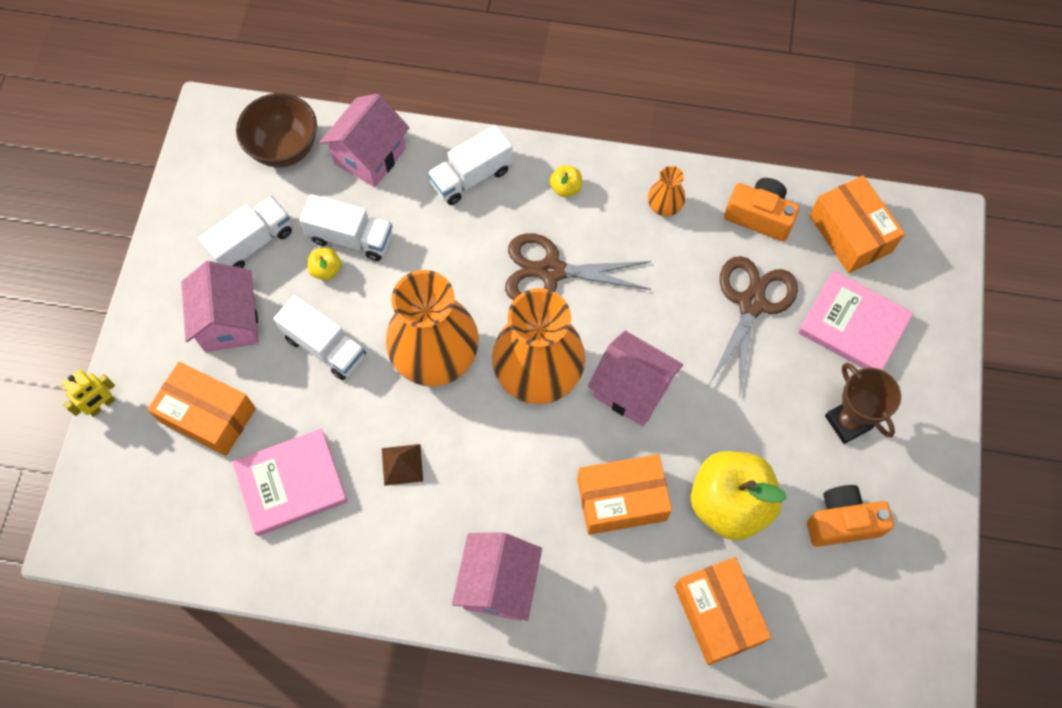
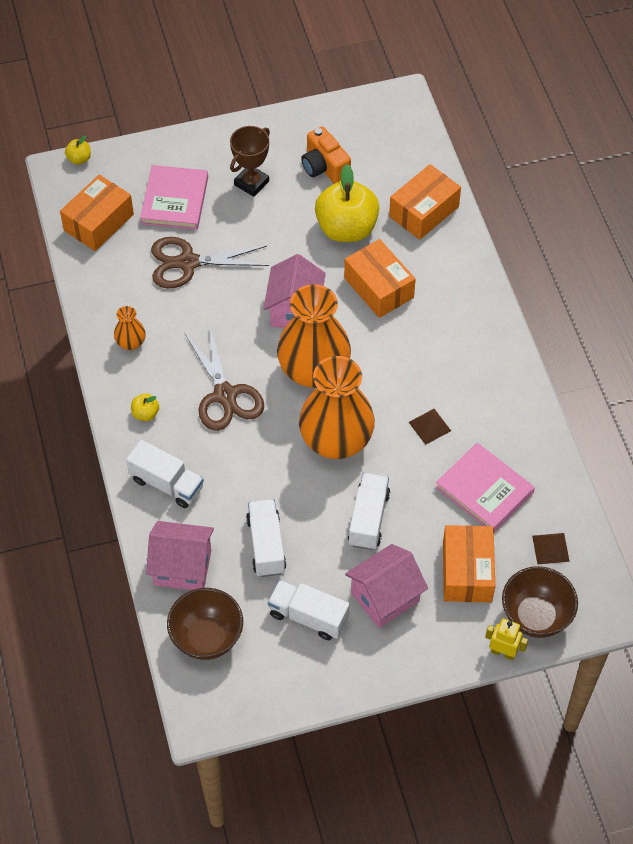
camera: 115 degrees left, 10 degrees down
(118, 459) = (535, 616): none -> brown bowl
(182, 517) = (550, 548): none -> brown pyramid
(326, 270) = (304, 549): yellow apple -> yellow apple (79, 159)
(498, 584) = (477, 334): pink house -> none
(759, 216) = (110, 281): orange camera -> none

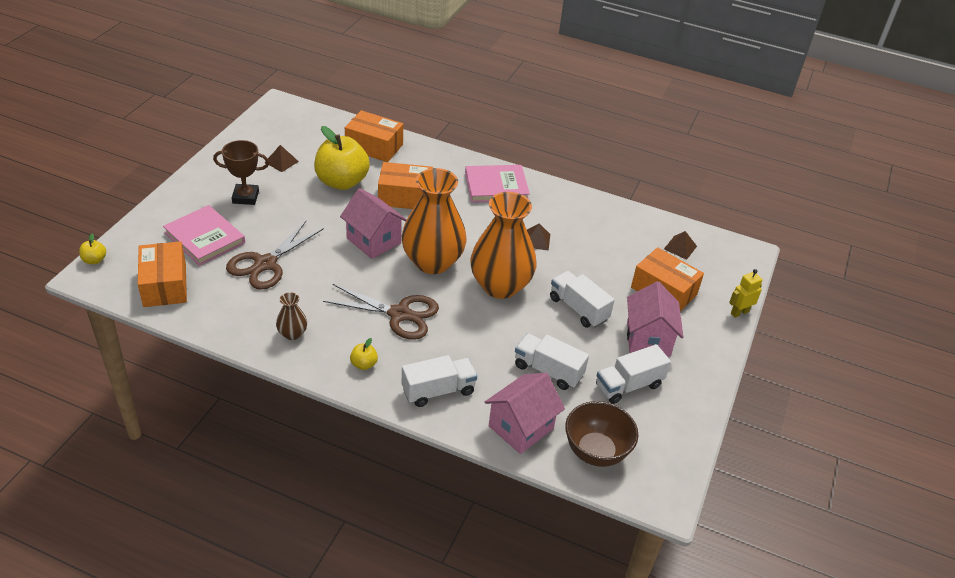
camera: 55 degrees left, 15 degrees down
(131, 343) = (292, 334): orange vase -> brown vase
(251, 183) = (245, 197): brown trophy -> brown trophy turned 75 degrees counterclockwise
(324, 167) = (281, 162): orange camera -> brown pyramid
(424, 211) = (374, 147): orange box -> orange box turned 60 degrees counterclockwise
(484, 490) = (609, 247): pink book -> pink book (496, 186)
(535, 616) = (724, 283): brown bowl -> none

